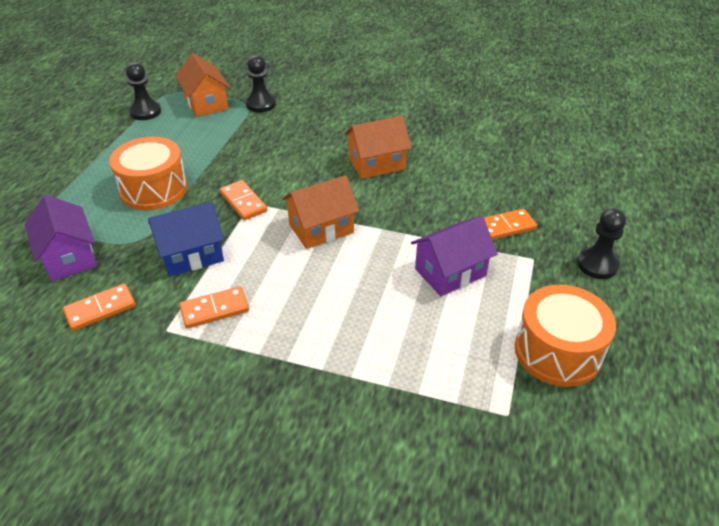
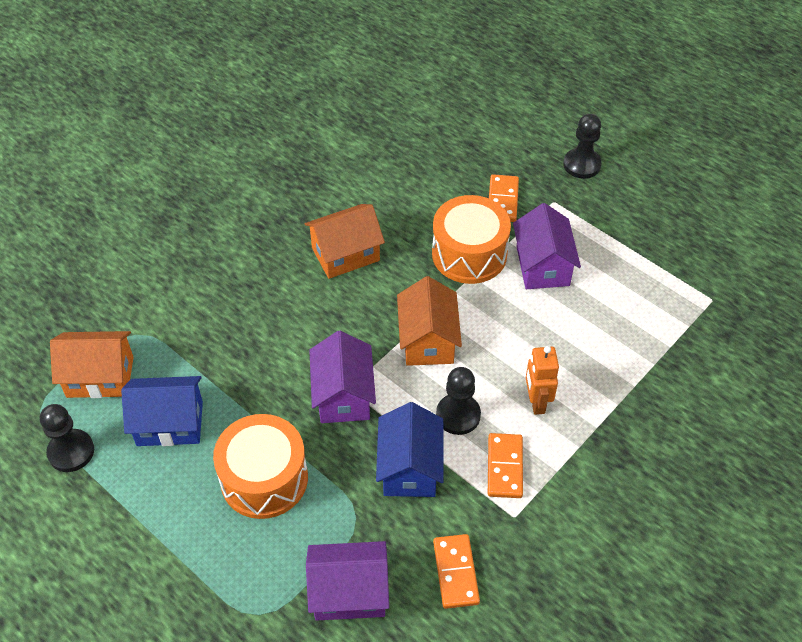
camera: 65 degrees left, 10 degrees up
(182, 138) = (170, 423): none -> blue house
(243, 202) = (343, 395): orange domino -> purple house
(261, 104) = (146, 319): black pawn -> black pawn (458, 415)
(293, 310) = (536, 402): none -> orange robot
(376, 164) = (345, 254): orange house -> orange house turned 60 degrees clockwise
(557, 351) = (664, 239): orange drum -> orange drum (469, 254)

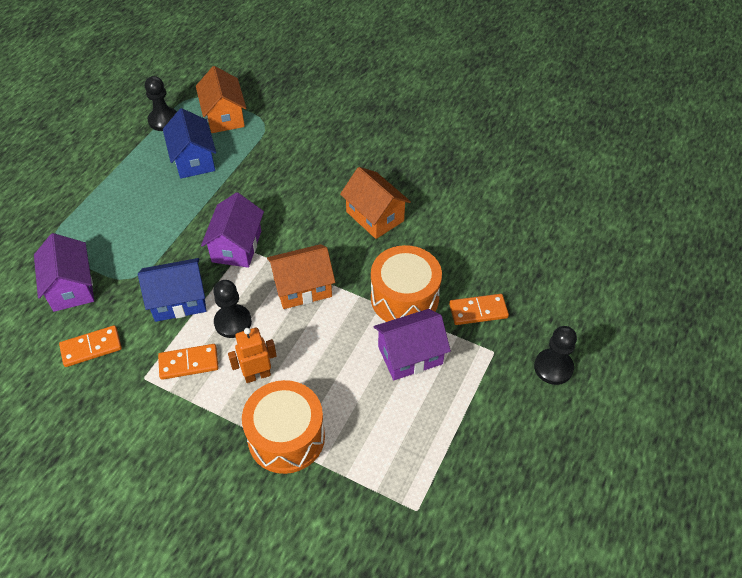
camera: 75 degrees right, 0 degrees up
(264, 479) = (157, 219): orange drum -> orange drum (286, 437)
(343, 395) = (236, 246): purple house -> purple house turned 60 degrees counterclockwise

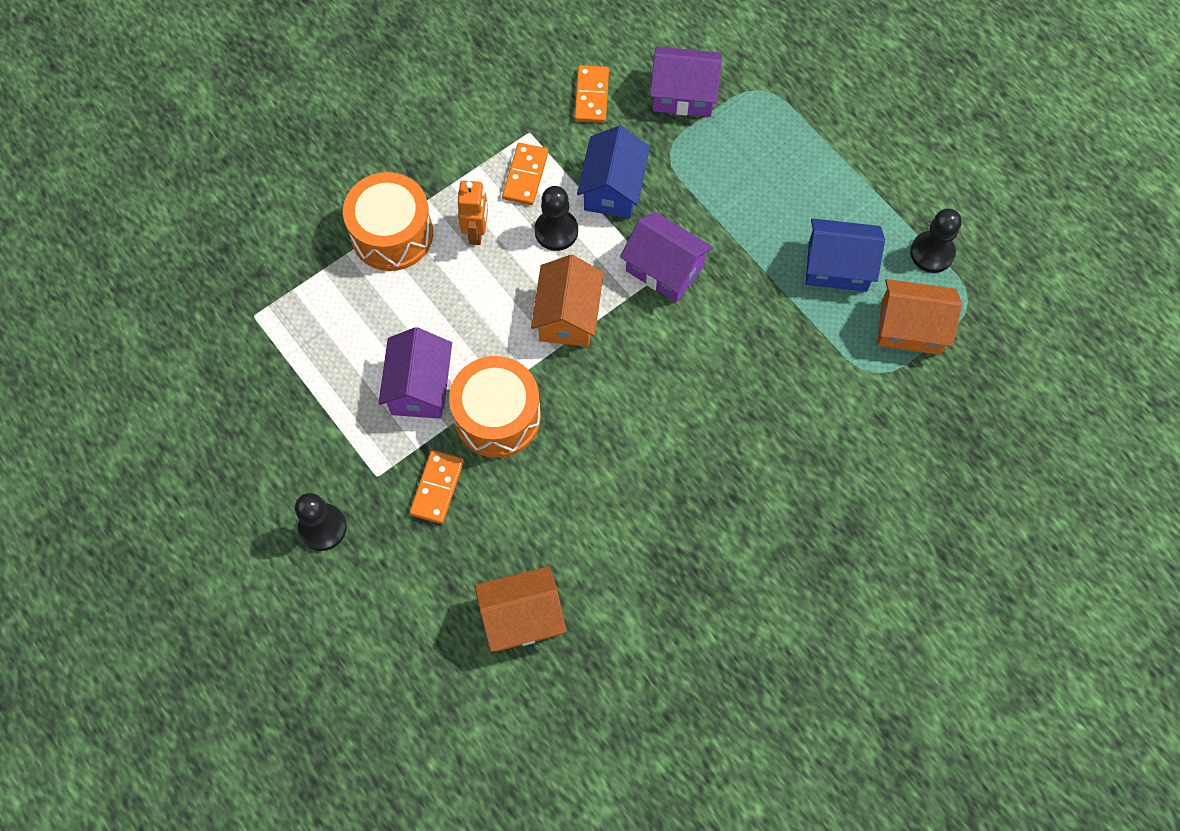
camera: 115 degrees right, 15 degrees up
(375, 216) = (638, 439): orange house -> orange house (522, 617)

